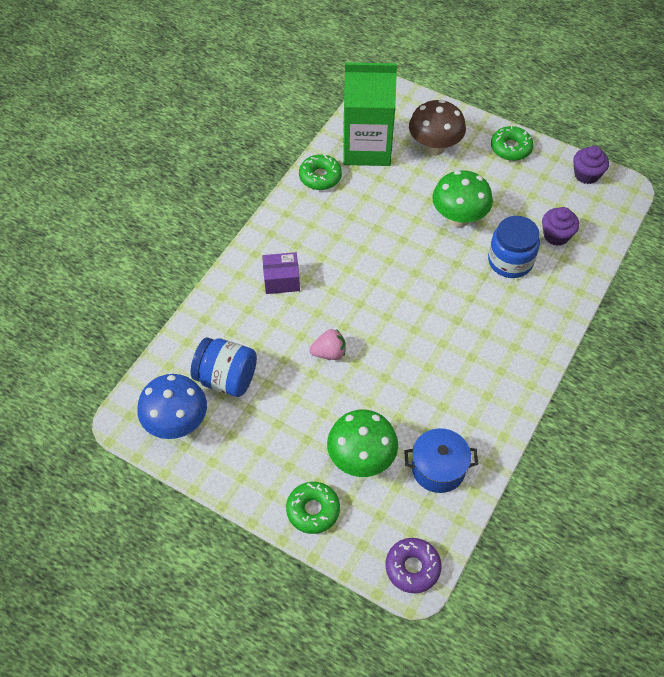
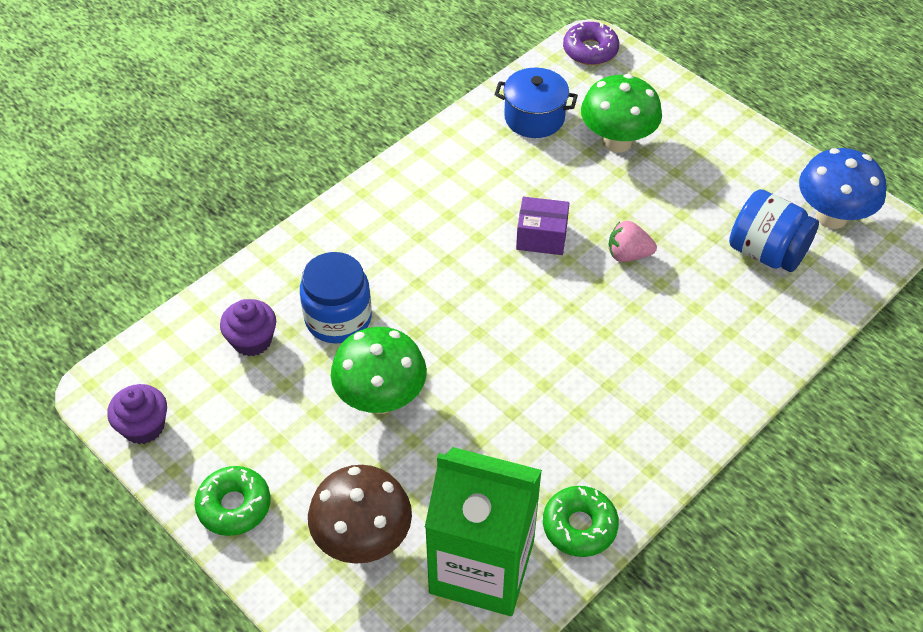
camera: 165 degrees left, 5 degrees down
(281, 280) = (675, 362): purple box -> purple box (541, 237)
(313, 510) = (681, 110): green donut -> none

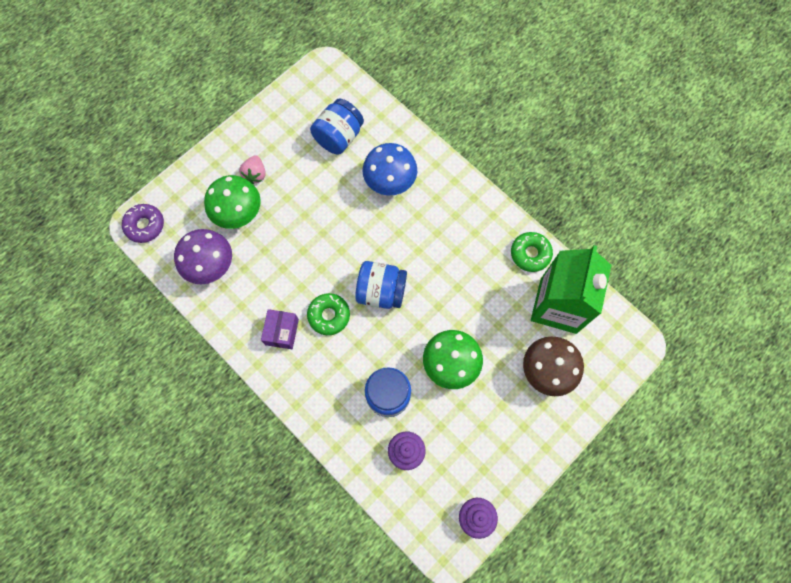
camera: 90 degrees left, 20 degrees up
(234, 506) = (529, 449): green donut -> green donut (329, 315)
(502, 309) = (381, 291): none -> blue jar
(534, 118) = (211, 266): blue pot -> purple mushroom
(541, 237) = (322, 265): purple box -> purple box (282, 332)
(628, 255) = (338, 215): pink strawberry -> pink strawberry (255, 174)
(831, 217) = (312, 98): blue mushroom -> blue mushroom (390, 183)

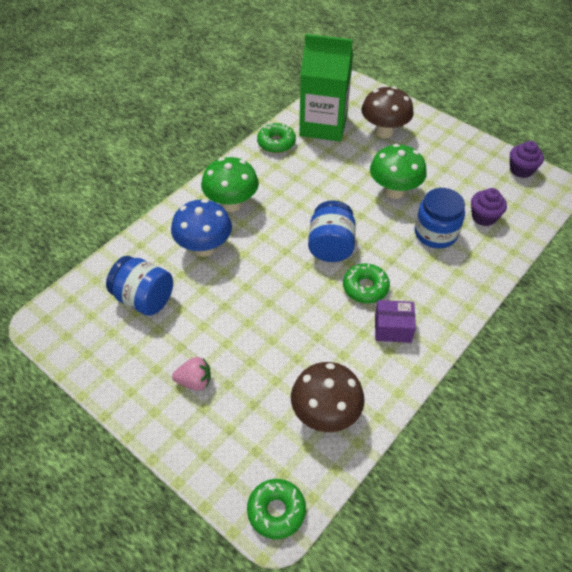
camera: 95 degrees left, 20 degrees down
(145, 225) = (276, 511): purple donut -> green donut
(211, 266) = (325, 414): purple mushroom -> brown mushroom
(239, 214) = (251, 392): green mushroom -> green mushroom (231, 204)

